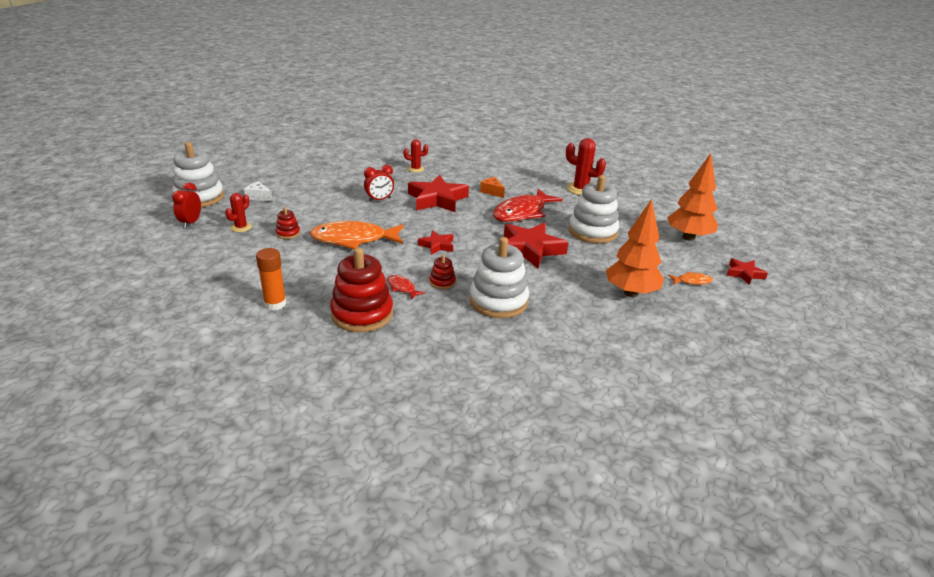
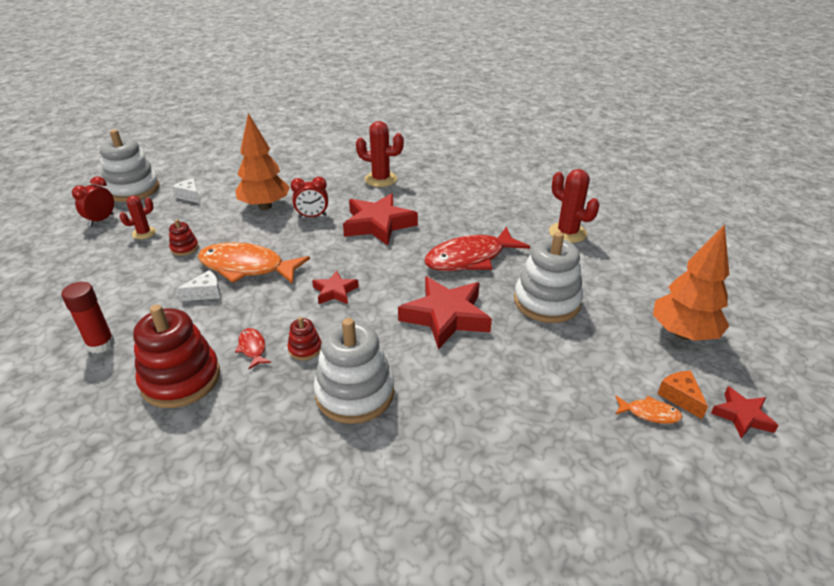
camera: 20 degrees right, 5 degrees up
(275, 304) = (101, 344): orange glue stick -> red glue stick
(334, 260) = (205, 293): none -> white cheese
(415, 169) = (381, 179): red cactus -> red cactus, size x1.65
(492, 191) = (451, 222): orange cheese -> orange cheese (680, 397)
(631, 293) = (544, 416): orange tree -> orange tree (265, 206)

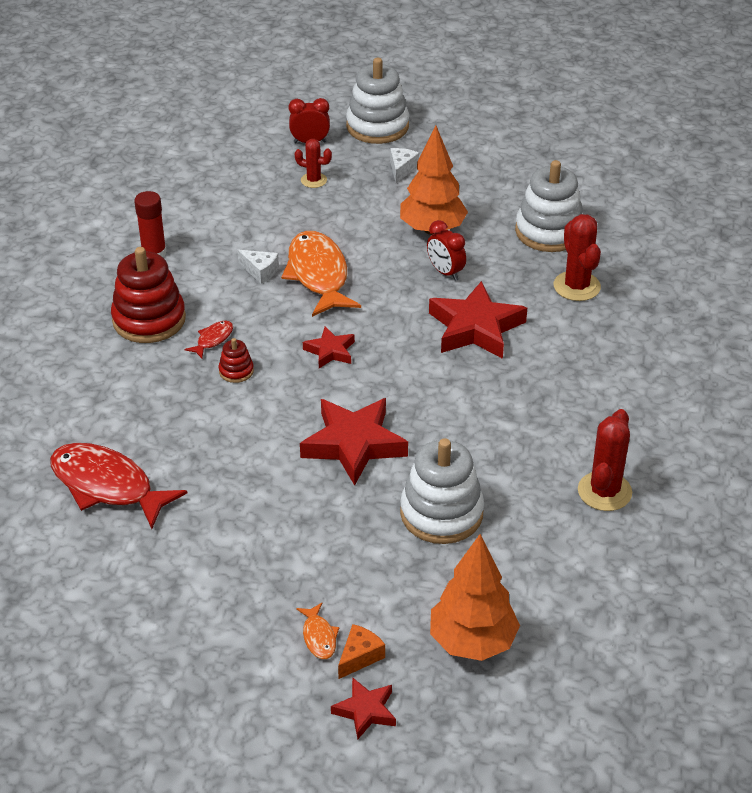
camera: 60 degrees right, 5 degrees up
(184, 248) = (313, 219): red stacking toy -> none
(355, 393) = (205, 427): white stacking toy -> white stacking toy (549, 231)
(470, 258) = (473, 425): red fish -> red fish (107, 486)

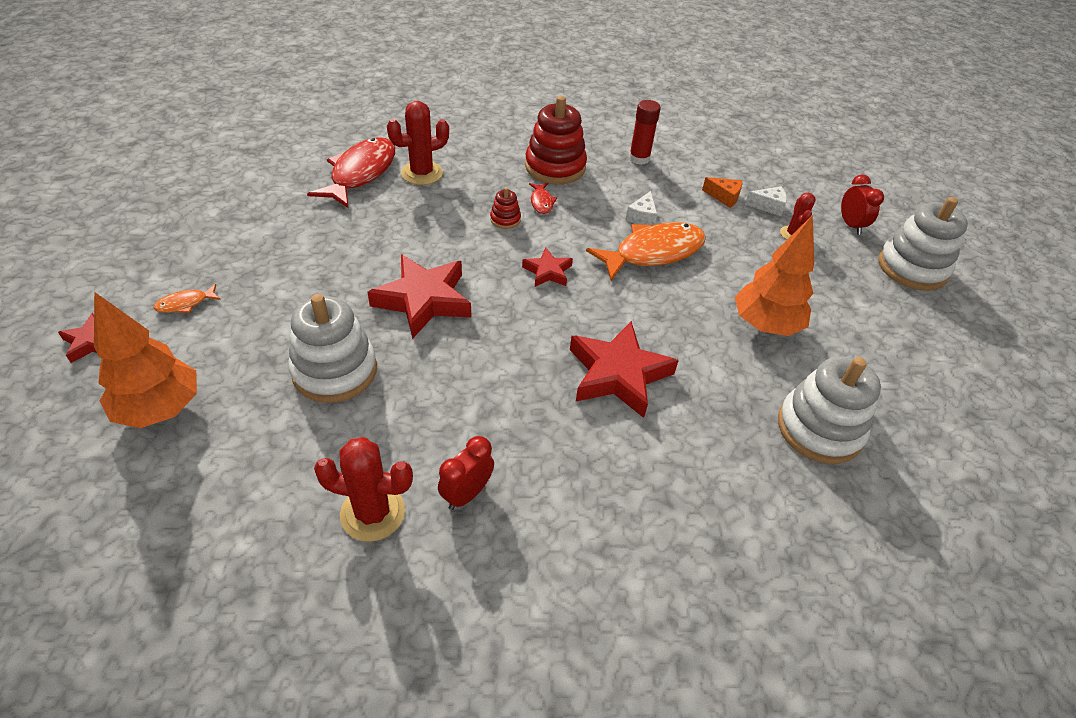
camera: 75 degrees right, 5 degrees up
(213, 339) = (541, 202): red fish -> red fish turned 60 degrees clockwise
(360, 656) = (157, 331): orange cheese -> orange cheese (724, 197)
(402, 169) = (852, 292): white cheese -> white cheese (768, 206)
(445, 272) = (699, 342): red clock -> red clock (466, 494)
(576, 286) = (728, 463): red cactus -> red cactus (422, 173)

